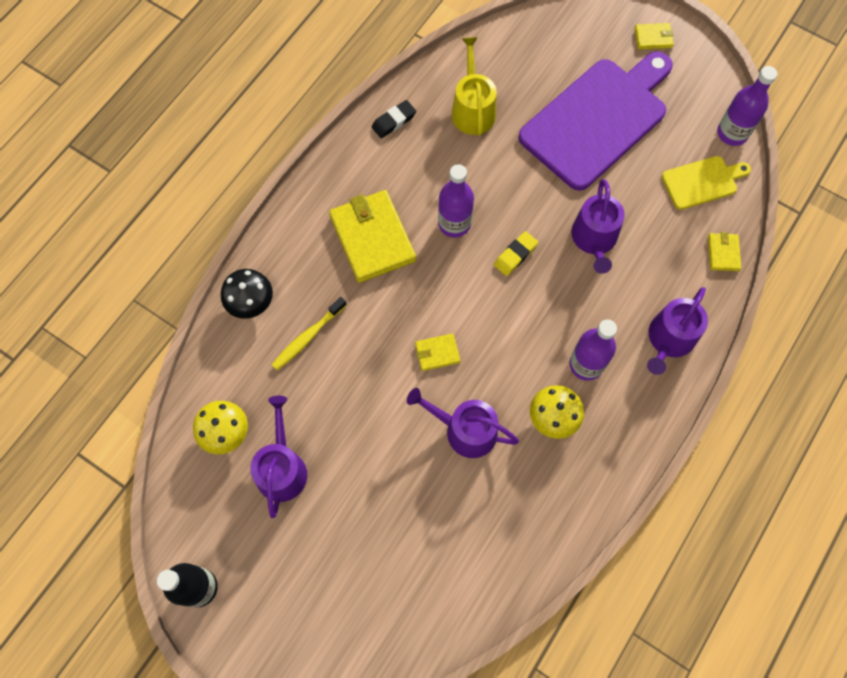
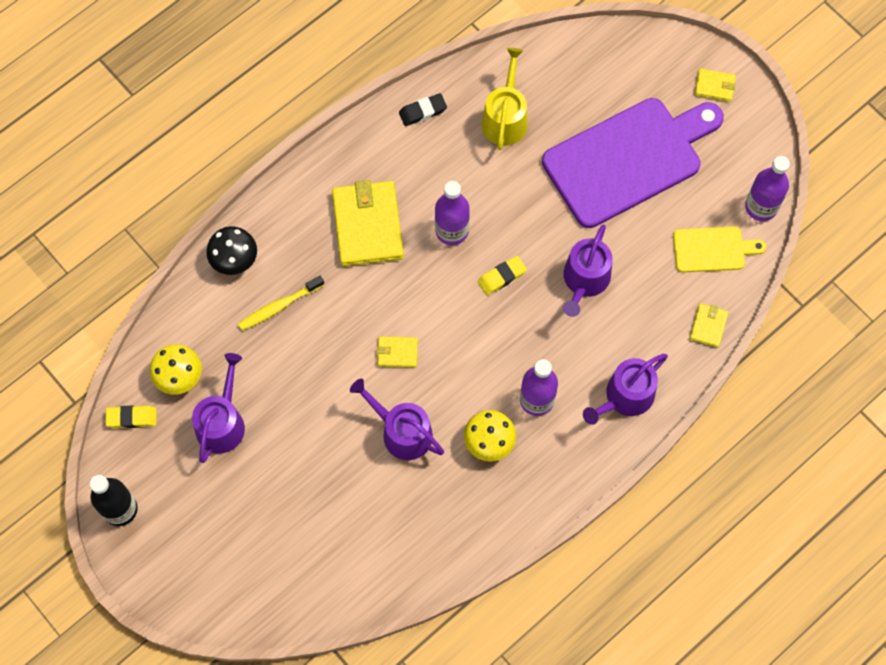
camera: 15 degrees right, 0 degrees up
(187, 488) = (132, 418): none -> yellow eraser

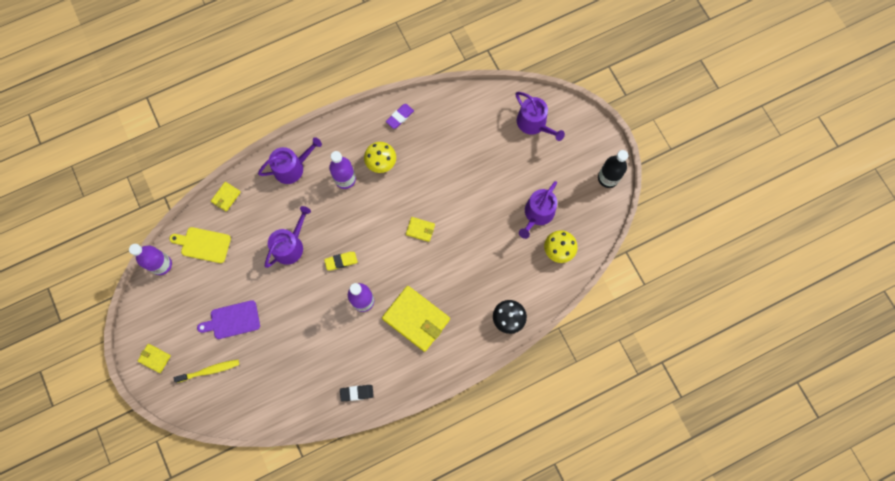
camera: 165 degrees left, 5 degrees up
(132, 418) = (592, 231): yellow eraser -> none
(279, 306) = (486, 279): yellow toothbrush -> yellow toothbrush (209, 370)
(368, 225) = (416, 319): yellow wallet -> yellow wallet turned 60 degrees counterclockwise
(402, 432) = (431, 181): purple watering can -> purple watering can (534, 123)
(481, 524) = (400, 117): none -> purple eraser
(505, 118) = (303, 372): yellow watering can -> none
(628, 159) = (232, 320): purple cutting board -> purple cutting board, size x0.48

